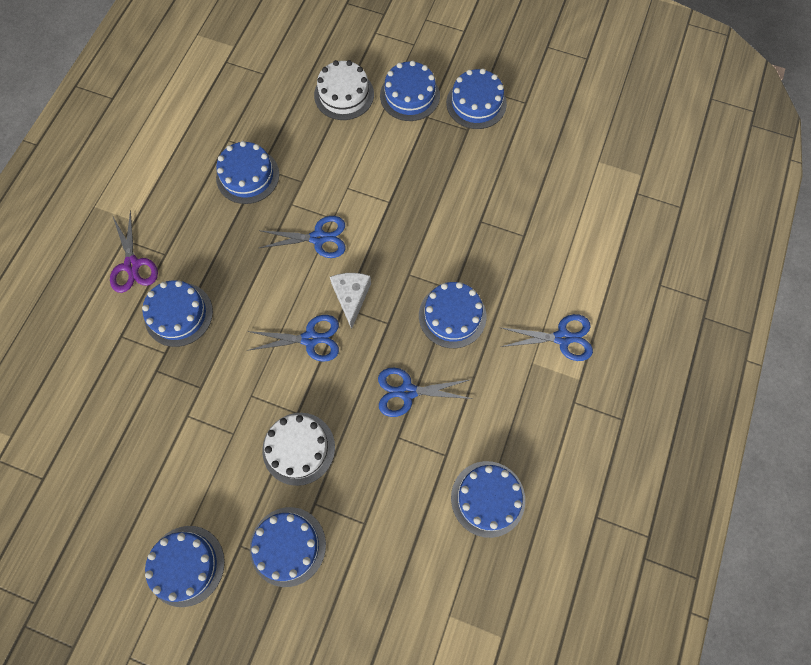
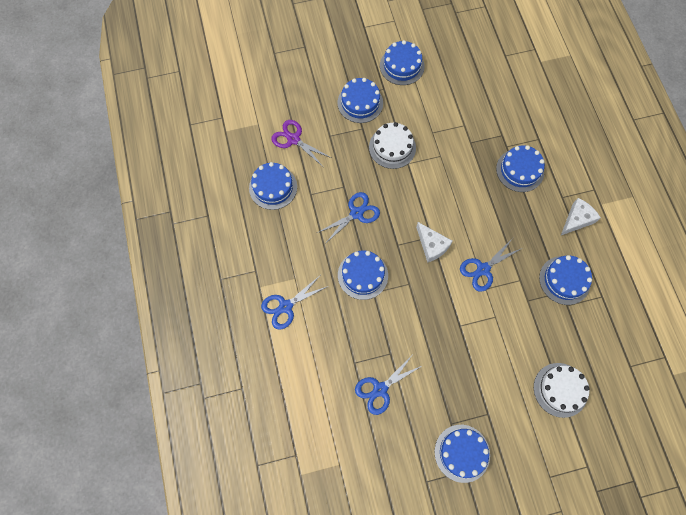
camera: 145 degrees right, 0 degrees up
(132, 265) = (573, 178): purple scissors -> purple scissors (293, 139)
(175, 222) = (577, 220): none -> white cheese
(310, 339) = (434, 206): blue scissors -> blue scissors (380, 389)
(410, 95) = (514, 424): blue cake -> none

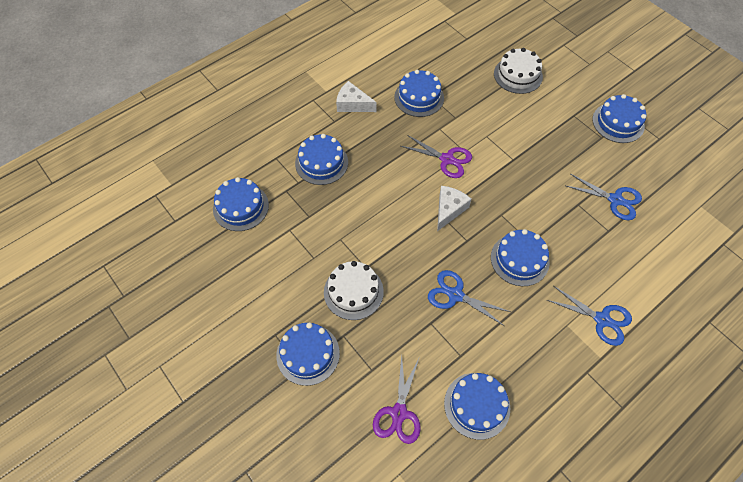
camera: 115 degrees left, 10 degrees down
(402, 66) = (231, 327): blue cake -> blue cake (241, 207)
(483, 269) = (447, 159): blue scissors -> purple scissors

